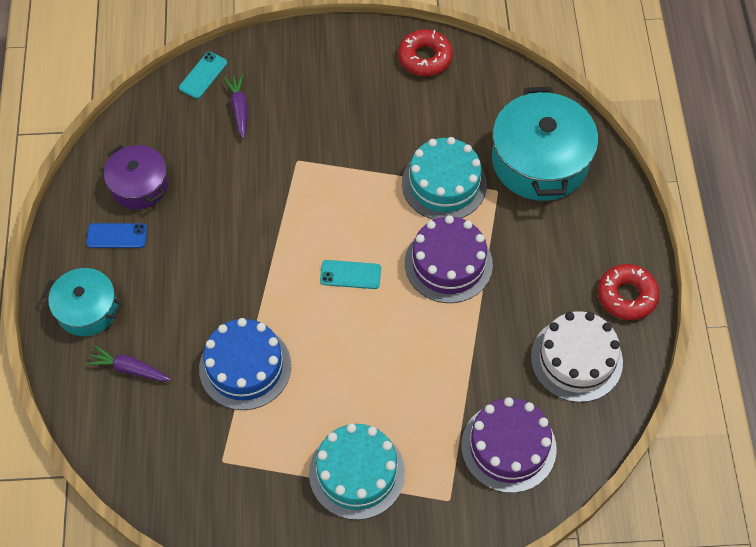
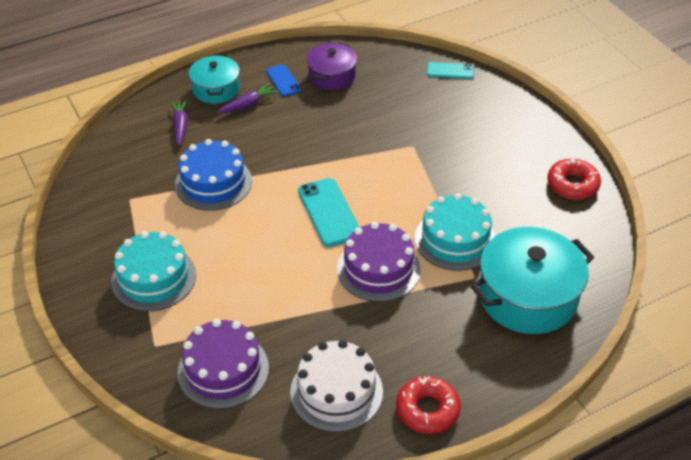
camera: 65 degrees right, 15 degrees down
(239, 109) = (435, 99): purple carrot -> purple carrot (248, 104)
(350, 274) = (329, 212): turquoise phone -> turquoise phone, size x1.64

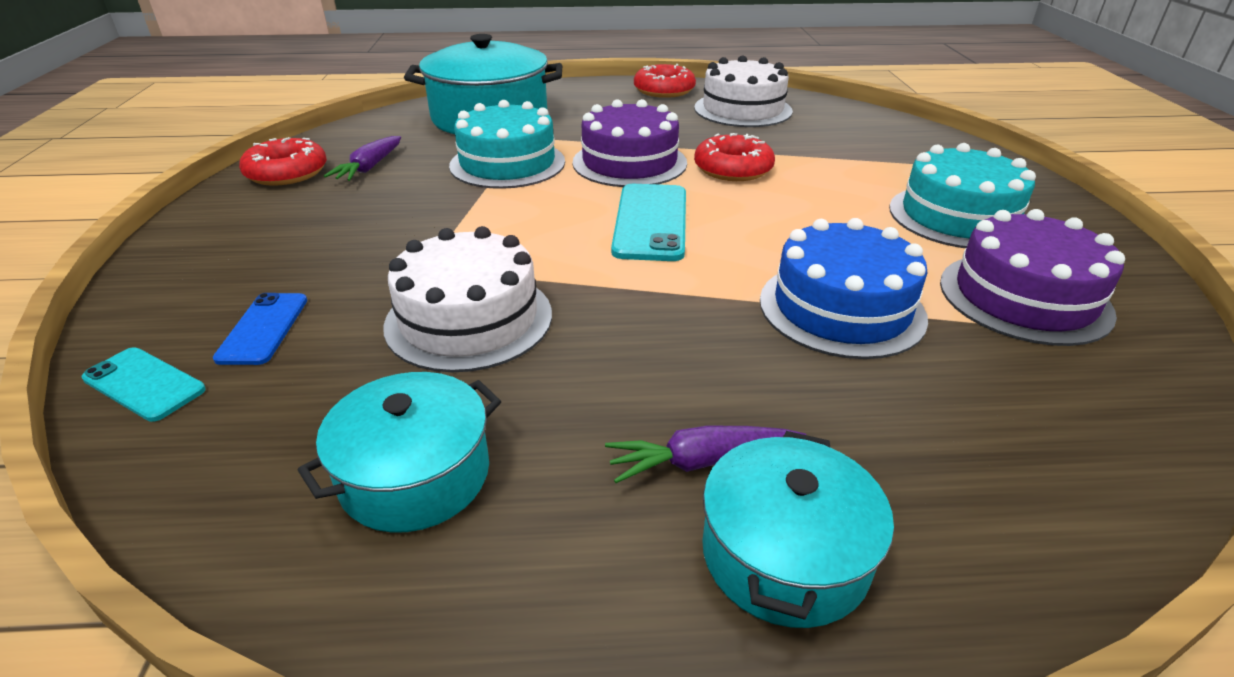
camera: 155 degrees left, 10 degrees down
(180, 126) = (914, 458): purple carrot -> purple carrot (369, 167)
(223, 370) = (861, 138): purple cake -> purple cake (1024, 297)
(283, 80) = (560, 509): blue phone -> blue phone (263, 328)
(306, 286) = (733, 169): none -> red donut
(332, 75) = (415, 475): purple pot -> turquoise pot
(367, 127) = (469, 319): none -> white cake

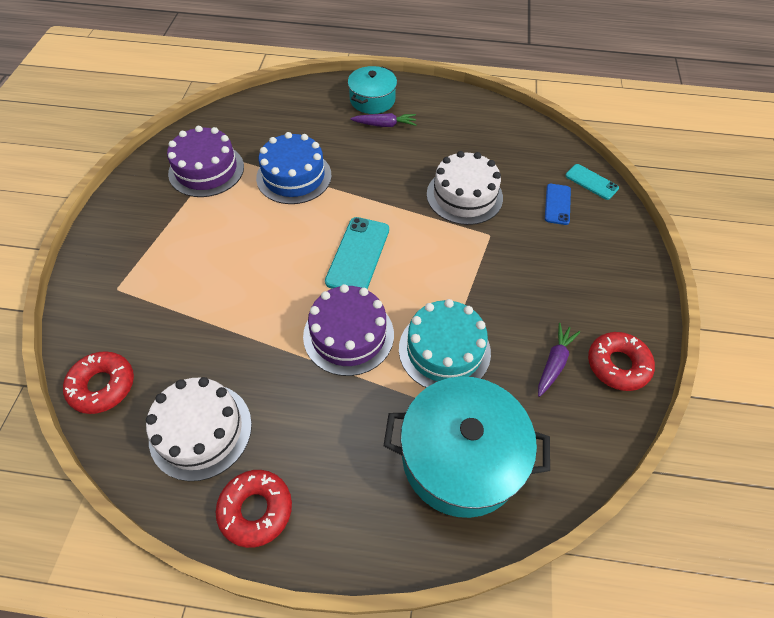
camera: 170 degrees left, 20 degrees up
(415, 475) = (477, 134): turquoise pot -> none
(733, 169) = (275, 311): red donut -> red donut (102, 386)
(958, 216) = (173, 231): turquoise cake -> none

